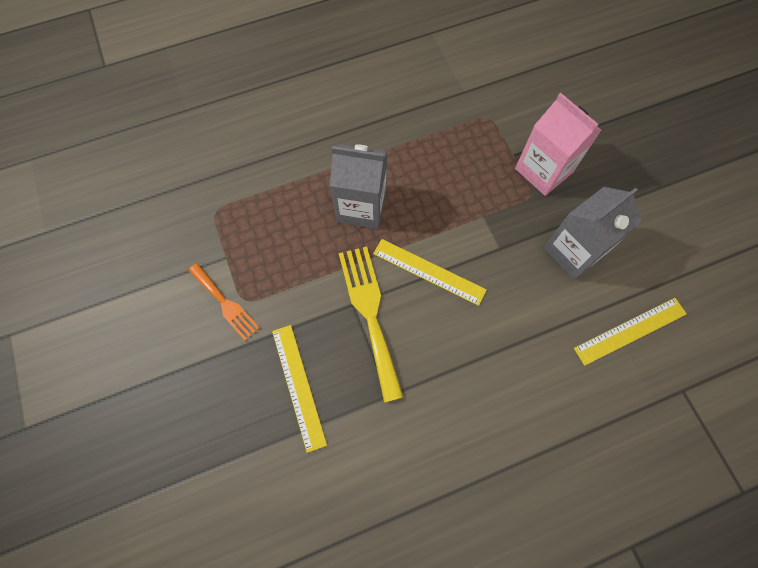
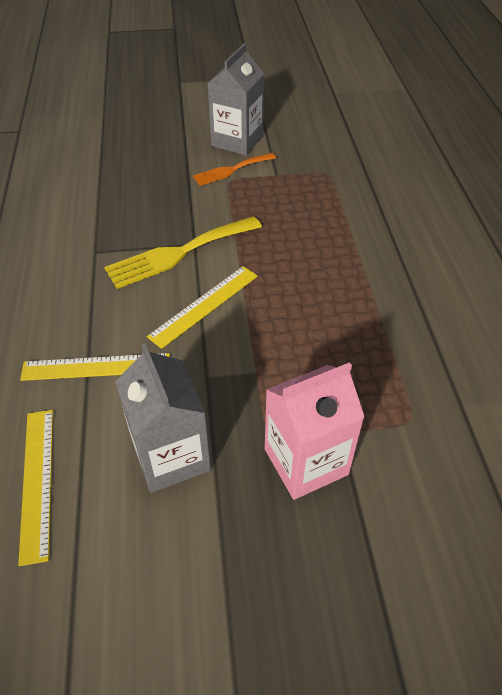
camera: 105 degrees right, 20 degrees down
(298, 386) = (136, 200): yellow ruler -> yellow ruler (96, 367)
(361, 207) = (302, 268): grey carton -> grey carton (237, 141)
(370, 314) = (179, 253): yellow fork -> yellow fork turned 150 degrees clockwise

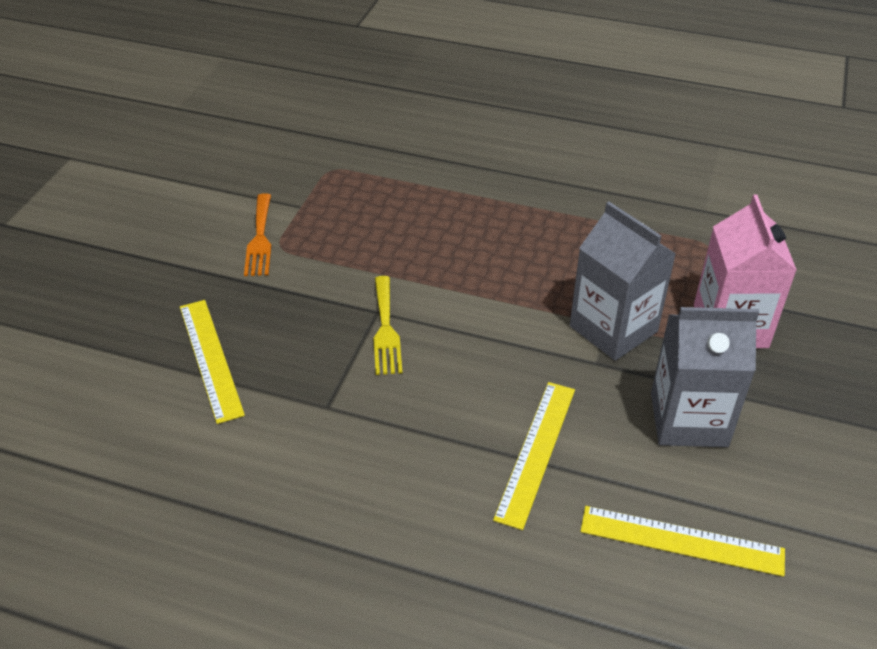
camera: 65 degrees left, 5 degrees down
(179, 253) = (385, 329): yellow fork -> yellow fork, size x0.62
(204, 305) = (489, 333): yellow ruler -> yellow ruler (211, 359)
(237, 141) = (203, 215): grey carton -> grey carton (613, 329)

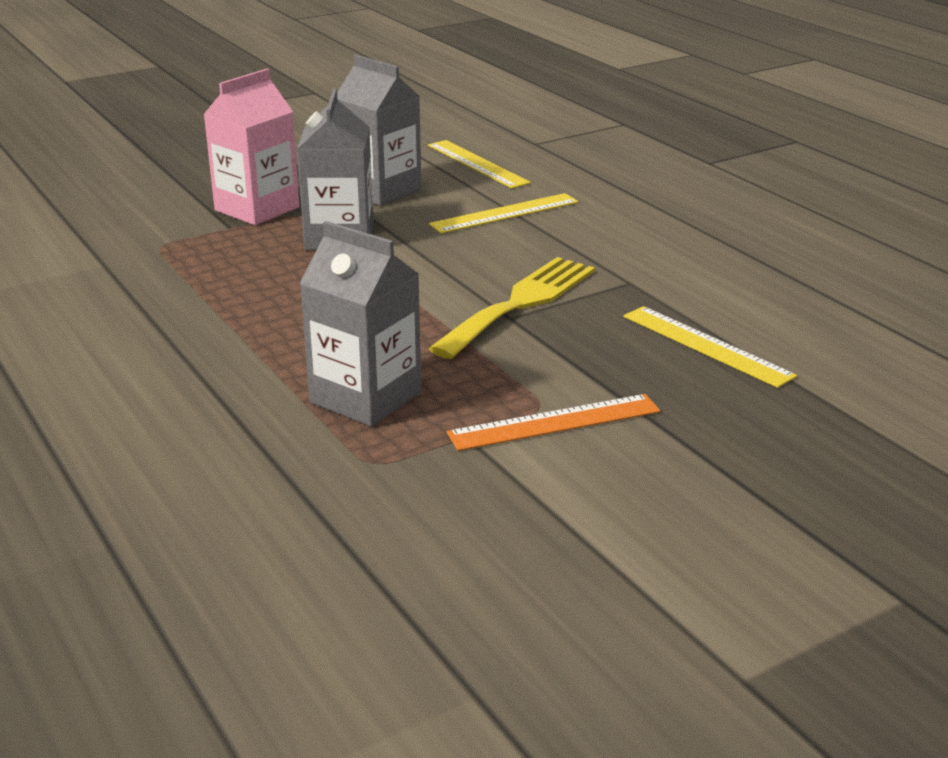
camera: 140 degrees left, 15 degrees down
(211, 359) = (706, 346): yellow ruler -> yellow ruler turned 60 degrees counterclockwise
(260, 239) = (554, 422): orange fork -> orange ruler
(385, 201) = (365, 397): none -> grey carton
(385, 329) = (520, 304): yellow fork -> yellow fork, size x1.63

